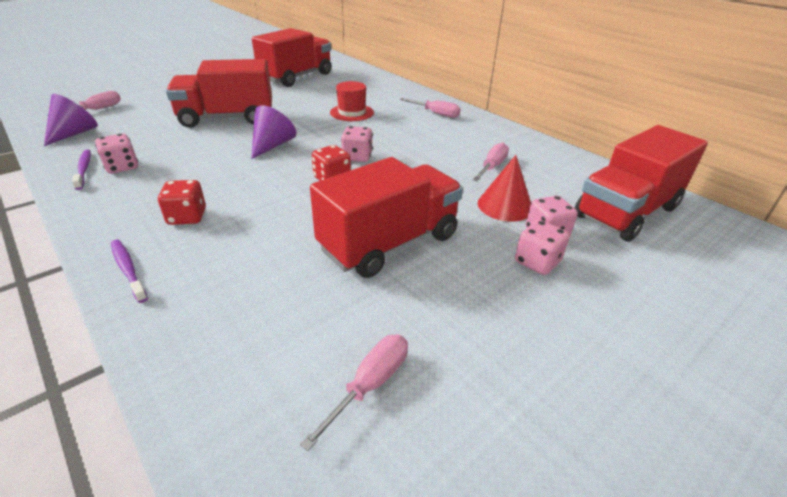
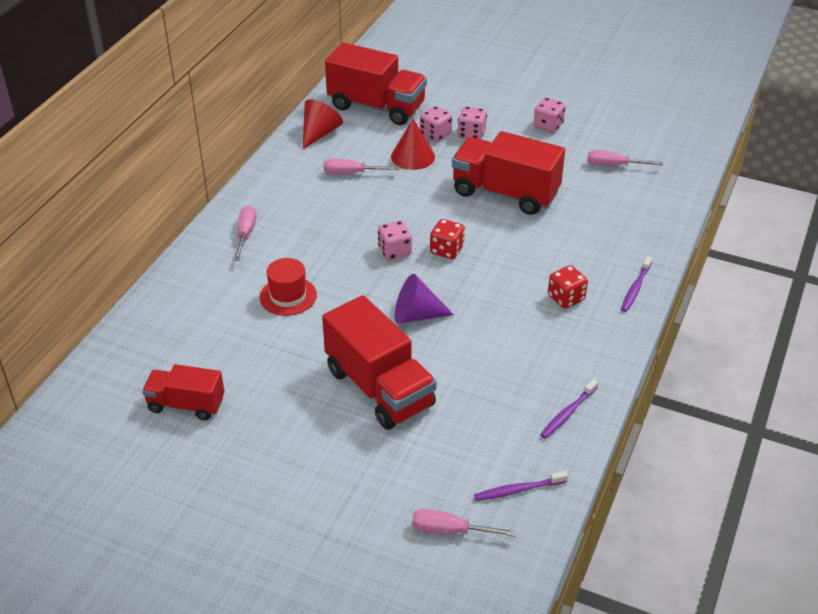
camera: 115 degrees left, 5 degrees up
(74, 133) = (518, 490): purple cone -> purple toothbrush
(122, 167) = (541, 390): pink dice -> pink dice (548, 126)
(296, 77) = (186, 404): red truck -> red truck, size x0.59
(574, 168) = (320, 133): none -> red cone

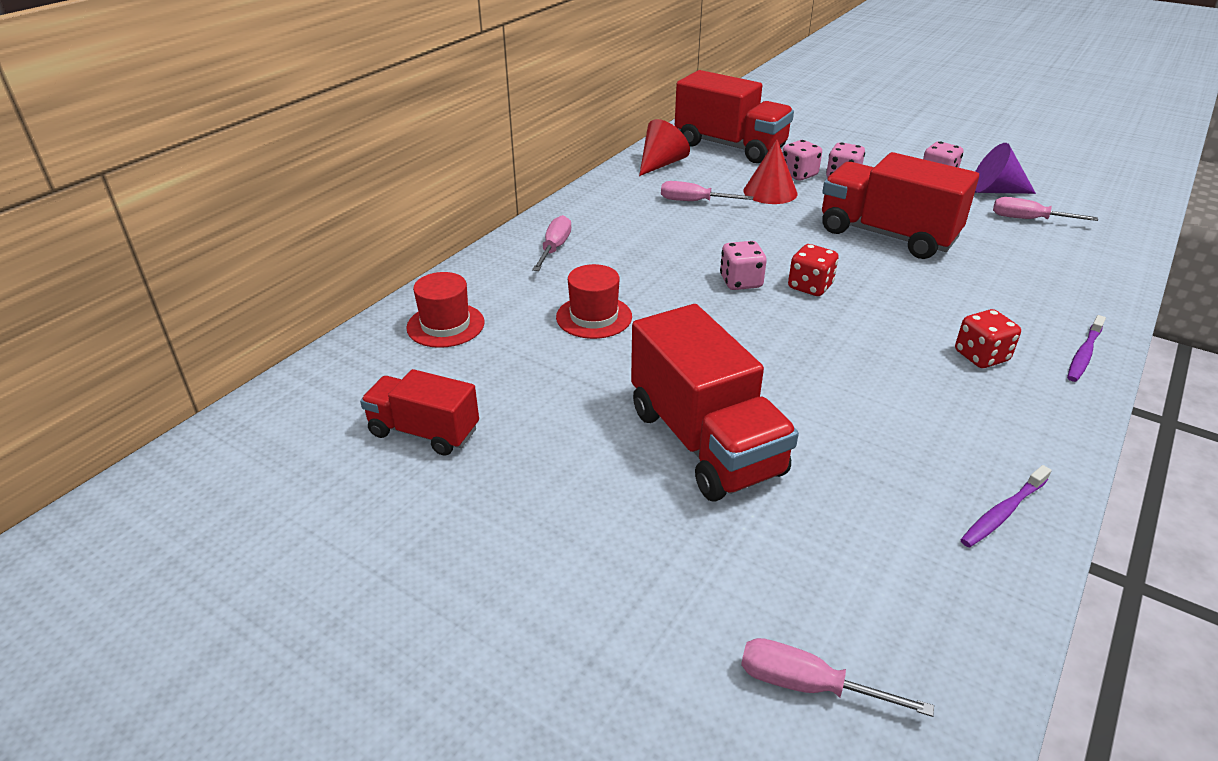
camera: 10 degrees right, 5 degrees down
(177, 316) = (445, 325): none -> red hat
(416, 315) = (765, 356): purple cone -> purple cone (995, 191)
(518, 490) = (929, 628): purple toothbrush -> none

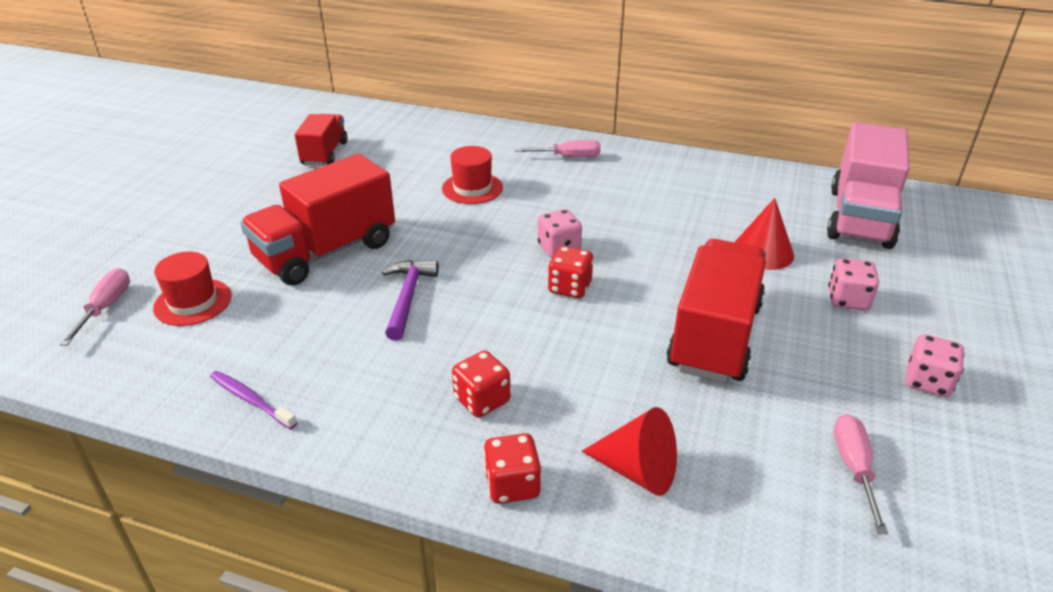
camera: 75 degrees right, 0 degrees up
(445, 325) = (440, 137): red hat -> red hat (193, 302)
(661, 164) = (773, 183): red cone -> red cone (638, 470)
(694, 201) = (702, 210): pink screwdriver -> none
(730, 146) = (859, 217): red truck -> pink truck
(798, 174) = (825, 268): pink dice -> none
(815, 385) = (407, 298): none -> purple hammer
(995, 191) = (927, 439): purple cone -> none
(1084, 354) = (512, 485): purple toothbrush -> red dice

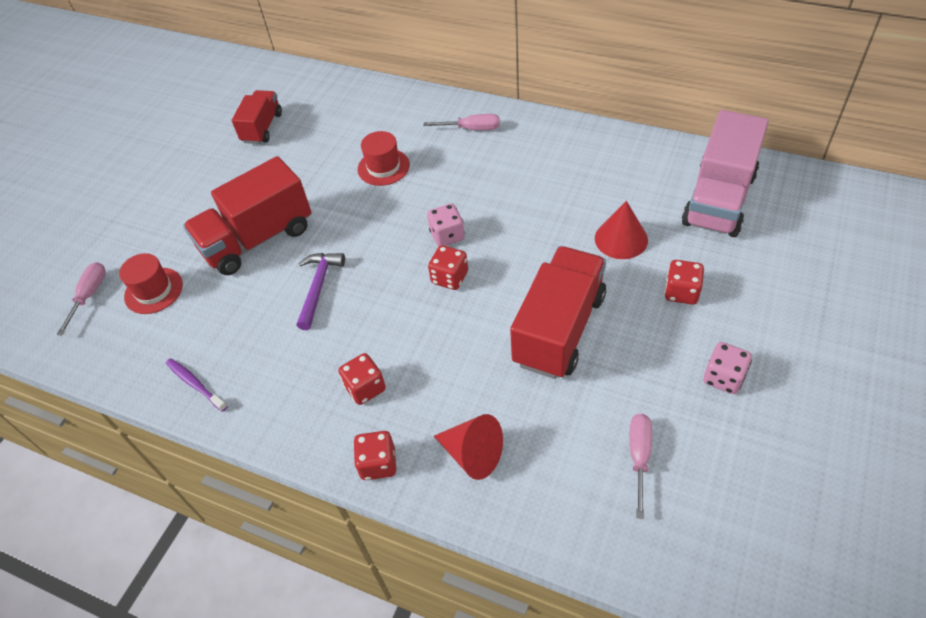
camera: 10 degrees right, 15 degrees up
(848, 300) = (681, 292): pink dice -> red dice

